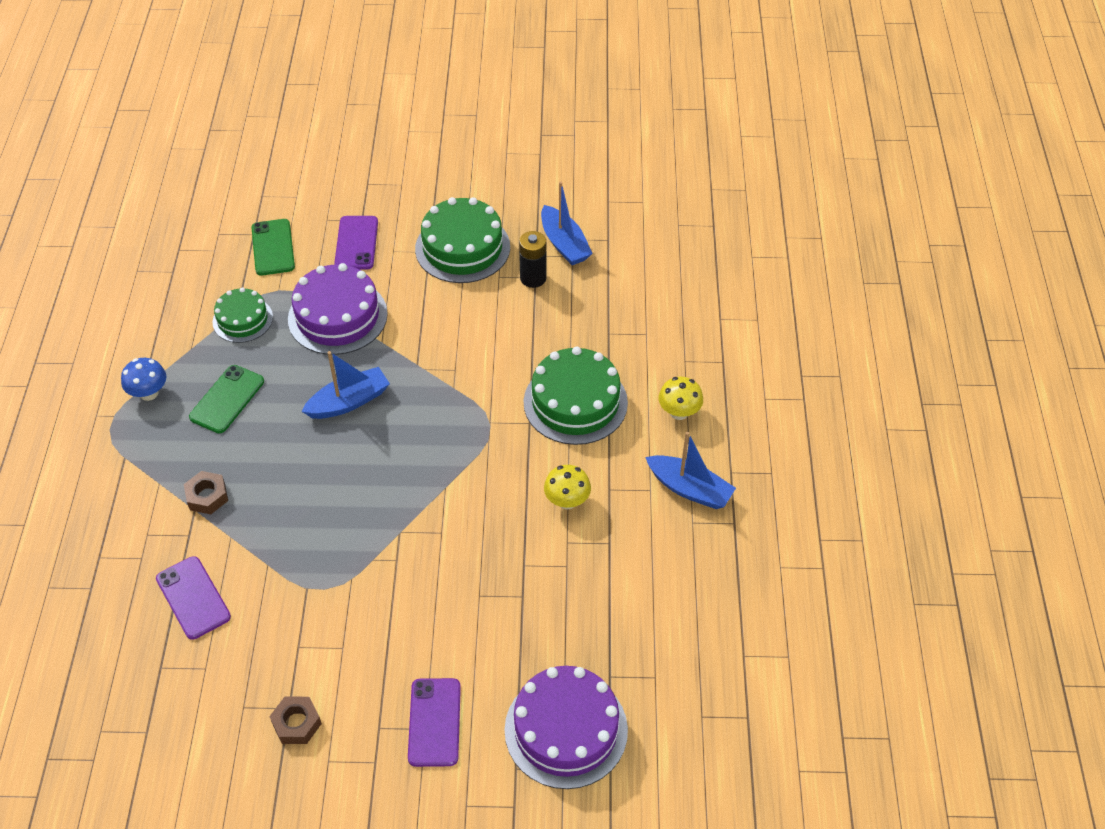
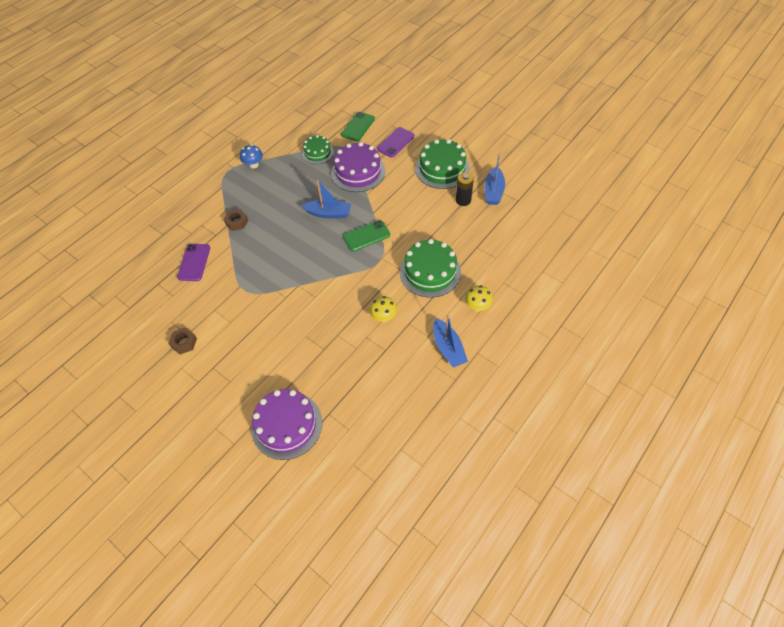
camera: 40 degrees right, 5 degrees up
(227, 399) = (281, 184): green phone -> green phone (366, 236)
(434, 722) = (236, 381): purple phone -> none

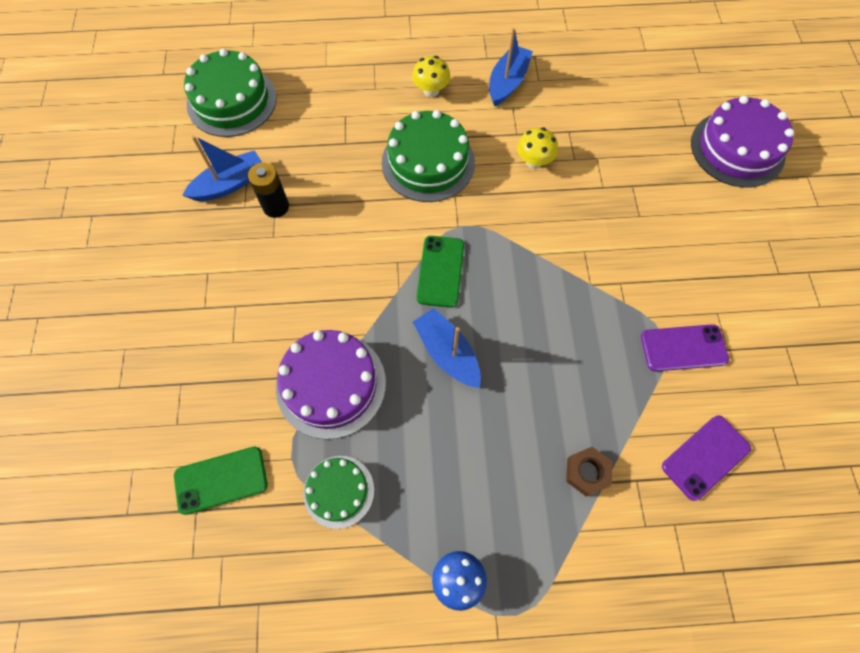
camera: 135 degrees left, 10 degrees up
(184, 343) = (798, 337): brown nut -> none
(366, 236) = (440, 271): green phone -> green phone turned 75 degrees clockwise
(395, 142) = (218, 383): purple phone -> purple phone (683, 348)
(442, 168) = (231, 274): green cake -> green cake (232, 101)

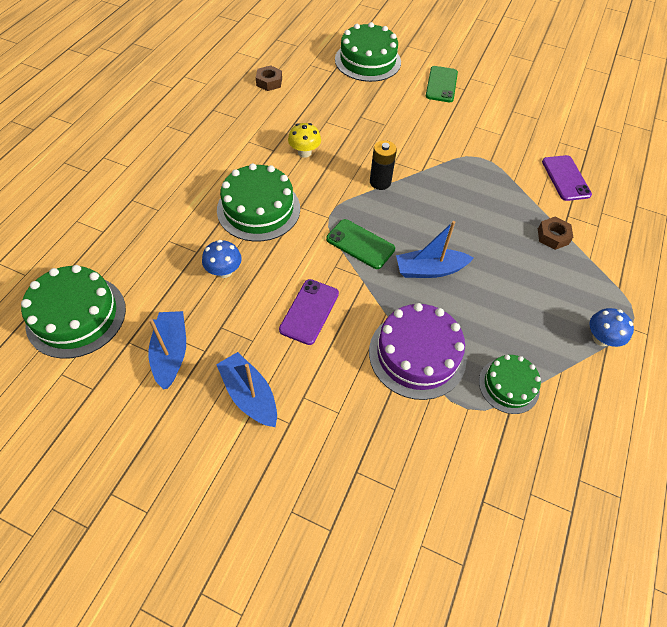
camera: 65 degrees left, 10 degrees down
(221, 480) = (463, 470): green phone -> green phone (441, 84)
(276, 207) = (223, 326): black battery -> black battery (380, 182)
(336, 175) = (224, 271): none -> blue mushroom
(431, 91) = (192, 178): yellow mushroom -> none
(507, 82) = (224, 134): blue boat -> blue boat (249, 395)
(615, 78) = (269, 82): none -> brown nut
(683, 348) = (491, 152): purple phone -> purple phone (309, 311)
(737, 149) = (367, 61): purple cake -> green cake

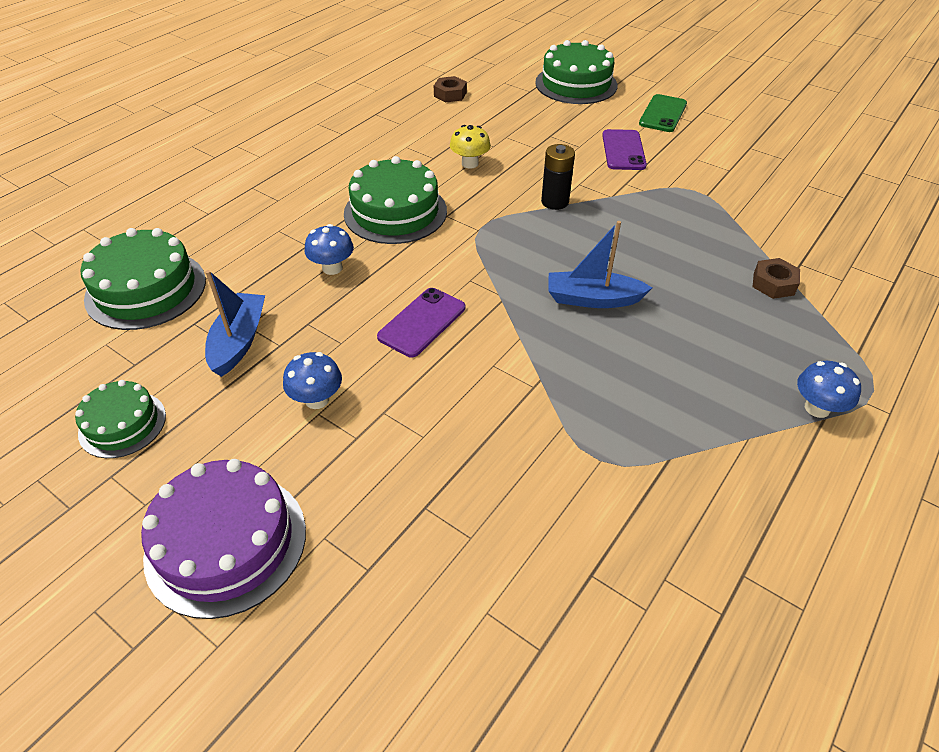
camera: 15 degrees right, 10 degrees down
(249, 395) = (317, 399): blue boat -> blue mushroom
(360, 244) = (509, 261): green phone -> none
(417, 354) = (548, 388): purple cake -> purple cake (226, 542)
(508, 385) = (666, 442): green cake -> green cake (122, 424)
(565, 178) = (807, 223): purple phone -> purple phone (623, 150)

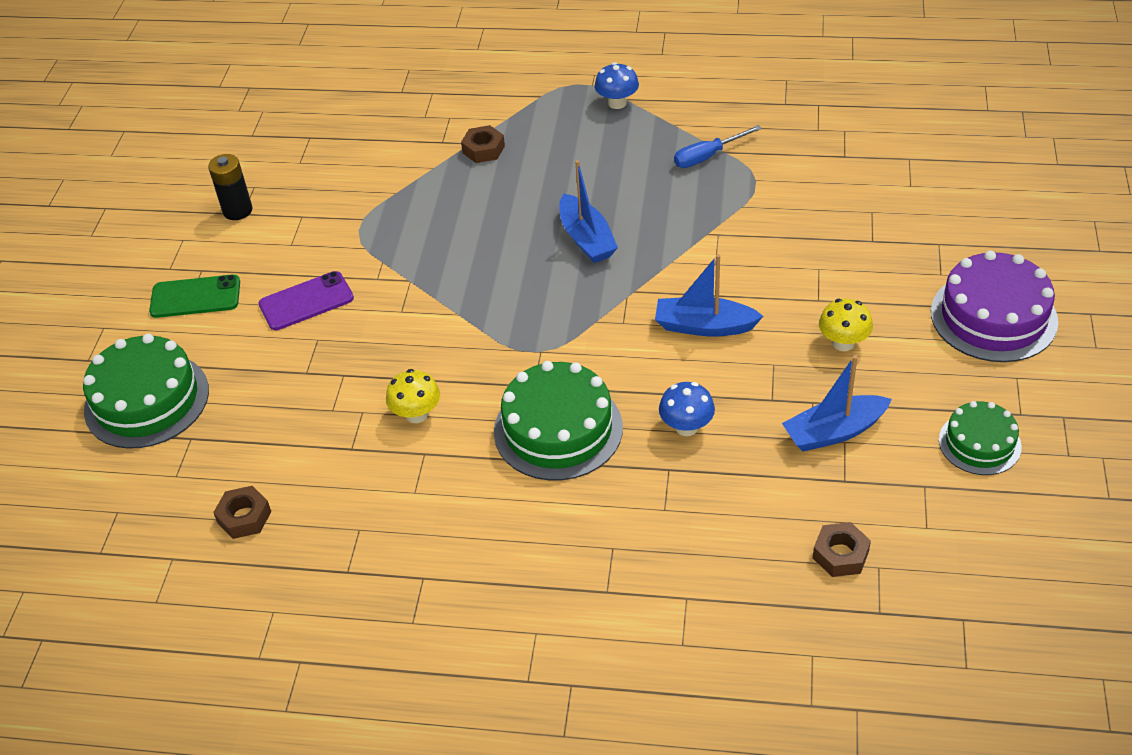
camera: 115 degrees left, 0 degrees up
(146, 289) = (840, 554): green cake -> brown nut
(317, 399) = (843, 343): blue mushroom -> yellow mushroom
(422, 322) = (704, 326): purple phone -> blue boat
(555, 202) = (449, 316): black battery -> black battery (237, 210)
(669, 438) = (707, 156): none -> blue screwdriver

